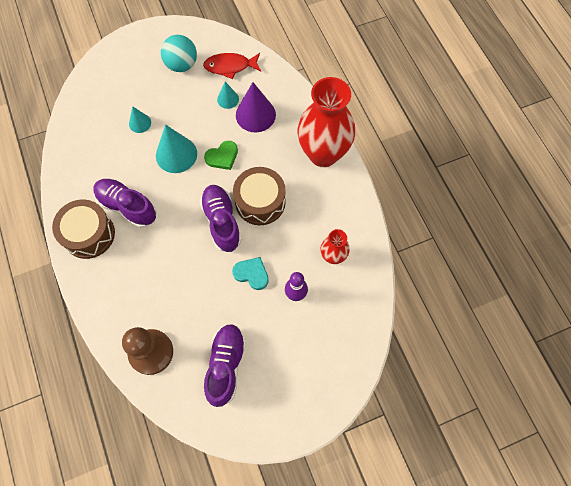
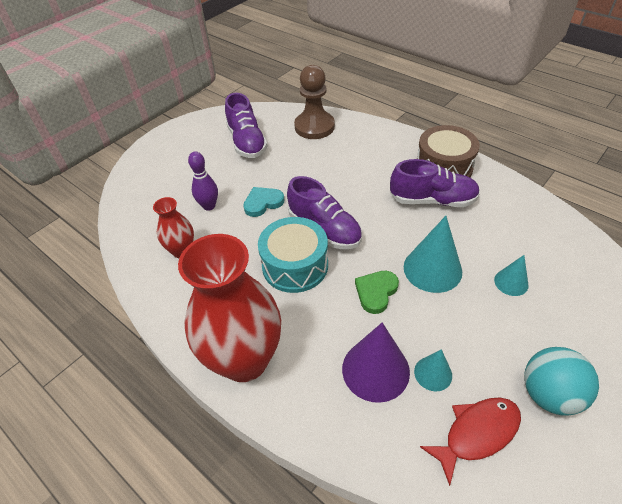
camera: 155 degrees right, 20 degrees down
(252, 274) = (263, 203): turquoise heart -> turquoise heart turned 150 degrees clockwise
(260, 202) = (295, 265): brown drum -> turquoise drum

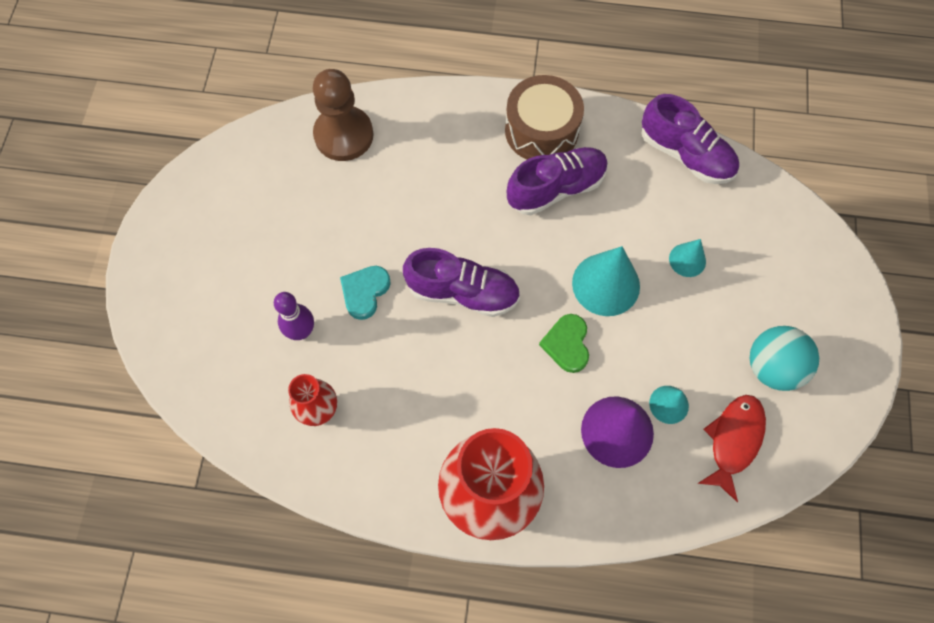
camera: 35 degrees left, 20 degrees up
(247, 142) = (271, 205): purple shoe -> purple shoe (685, 154)
(295, 265) = (462, 358): turquoise drum -> none

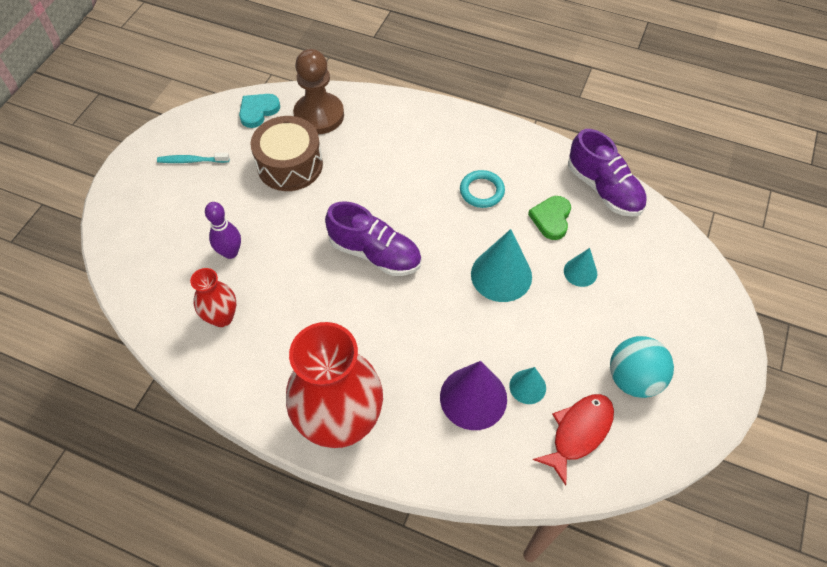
camera: 15 degrees right, 10 degrees down
(215, 228) = (192, 161): none -> turquoise toothbrush
(365, 292) = (293, 234): turquoise heart -> turquoise heart (258, 111)
(541, 130) = (483, 145): brown drum -> brown drum (290, 165)
(556, 188) = (482, 191): purple shoe -> turquoise ring
(567, 344) = (451, 315): green heart -> green heart (551, 219)

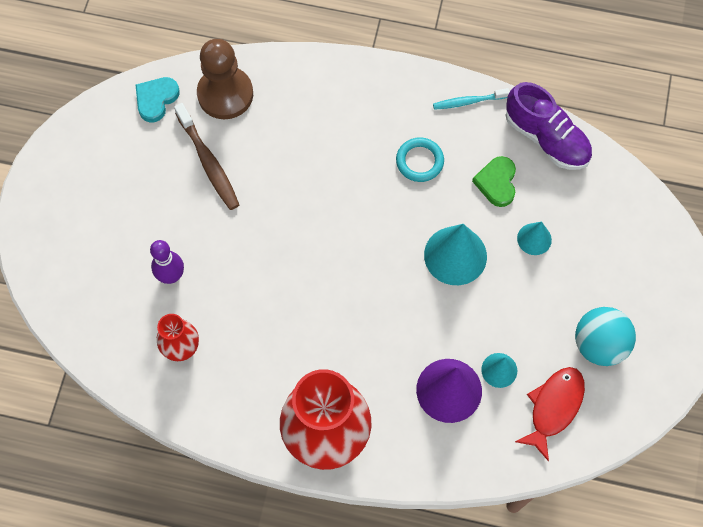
camera: 10 degrees left, 10 degrees up
(192, 161) = (99, 174): turquoise toothbrush -> turquoise toothbrush (468, 101)
(290, 165) = (208, 162): brown drum -> brown toothbrush
(375, 253) = (322, 252): purple shoe -> none

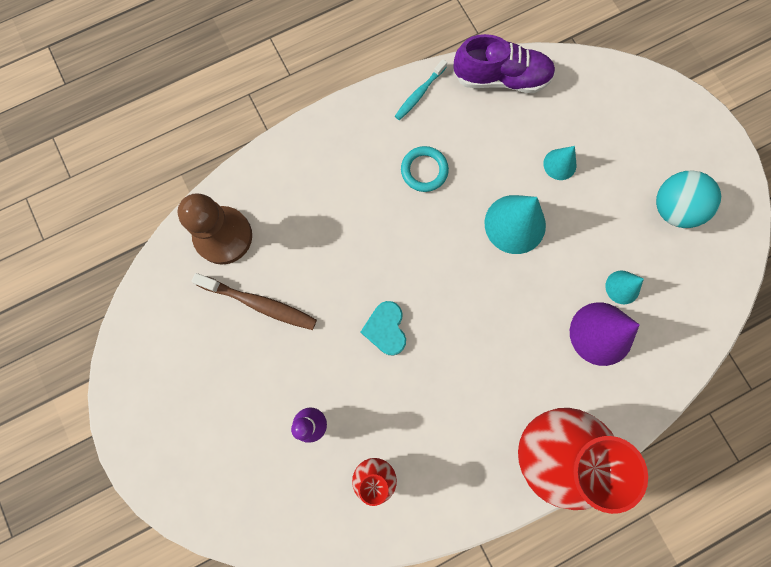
camera: 40 degrees left, 10 degrees up
(156, 99) = (169, 285): turquoise heart -> turquoise heart (386, 329)
(496, 182) = (495, 142): green heart -> none
(553, 407) = (684, 283): red fish -> none

